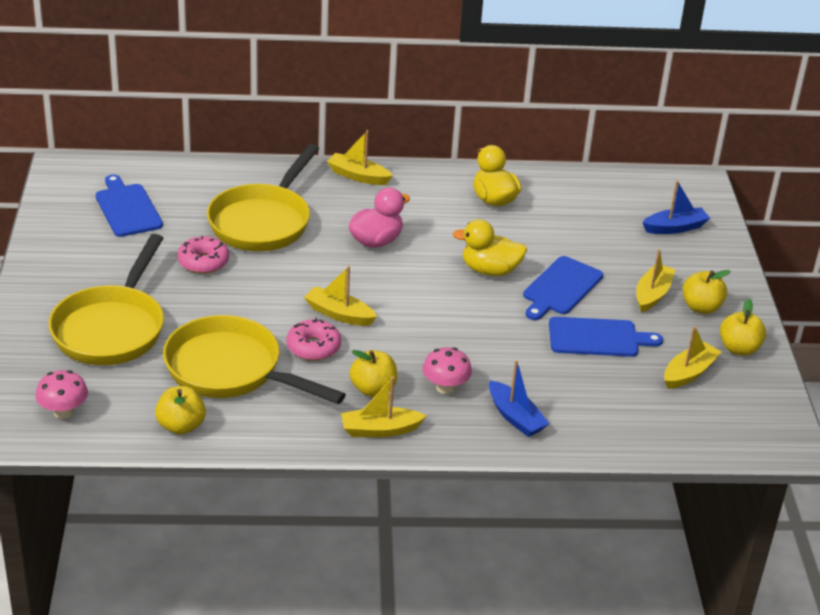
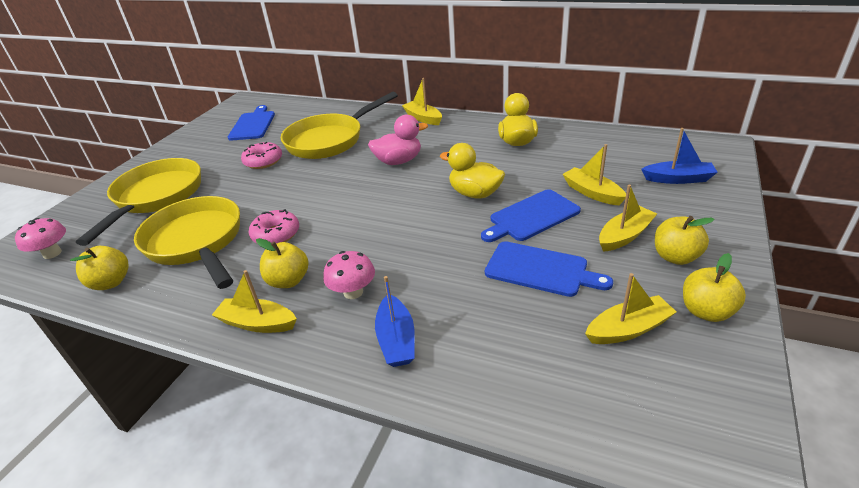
camera: 30 degrees right, 0 degrees up
(112, 328) = (156, 197): yellow pan -> yellow pan turned 150 degrees clockwise
(339, 314) = (321, 211): yellow boat -> yellow boat (592, 193)

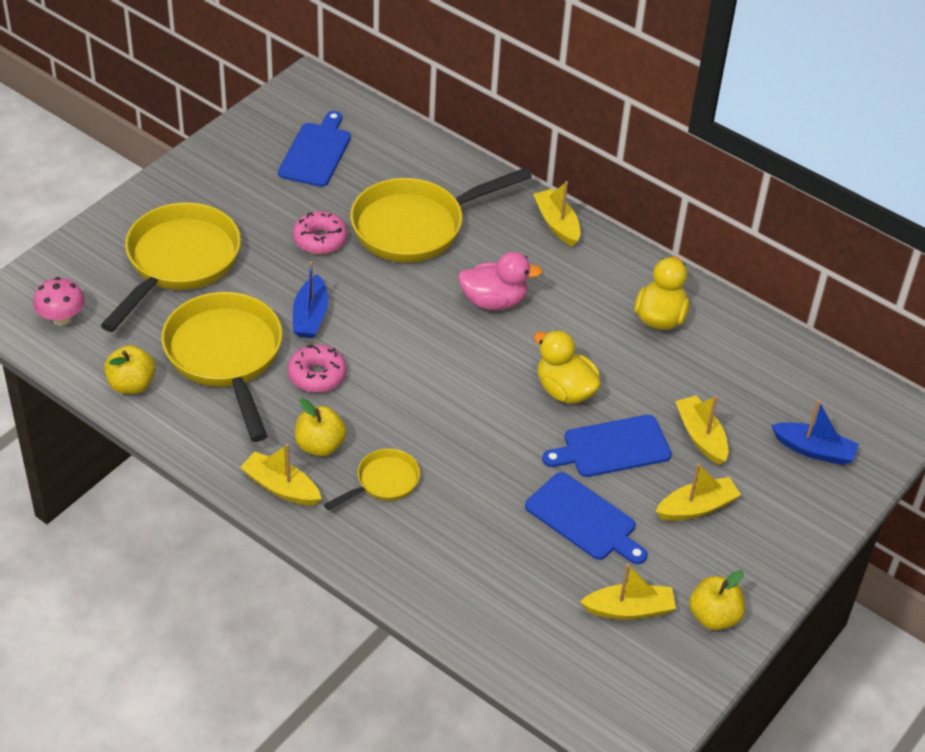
camera: 10 degrees right, 10 degrees up
(353, 292) = (383, 482): pink mushroom -> yellow pan
(396, 339) = (410, 549): blue boat -> blue boat (310, 316)
(675, 257) = (730, 550): yellow apple -> none

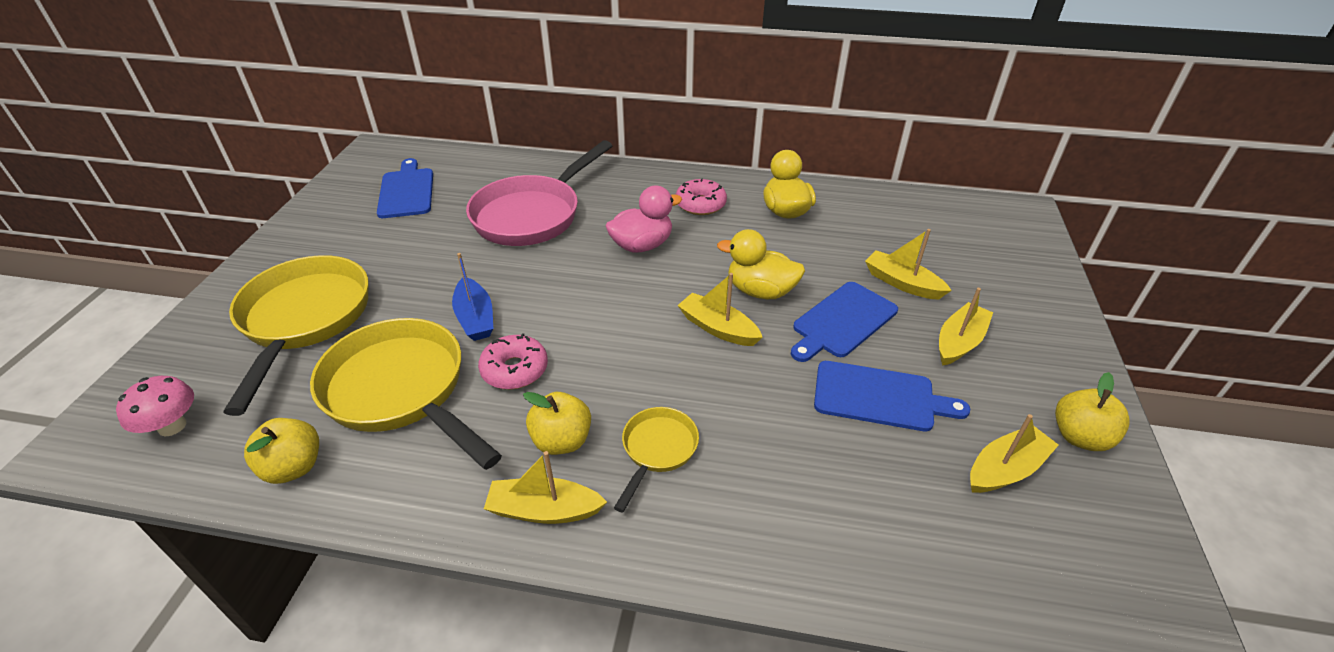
camera: 25 degrees left, 5 degrees down
(320, 239) = (448, 252): pink donut -> pink donut (700, 204)
(416, 226) = (532, 215): yellow pan -> pink pan
(557, 224) = (650, 177): yellow boat -> yellow boat (718, 328)
(814, 450) = (992, 259): blue boat -> none

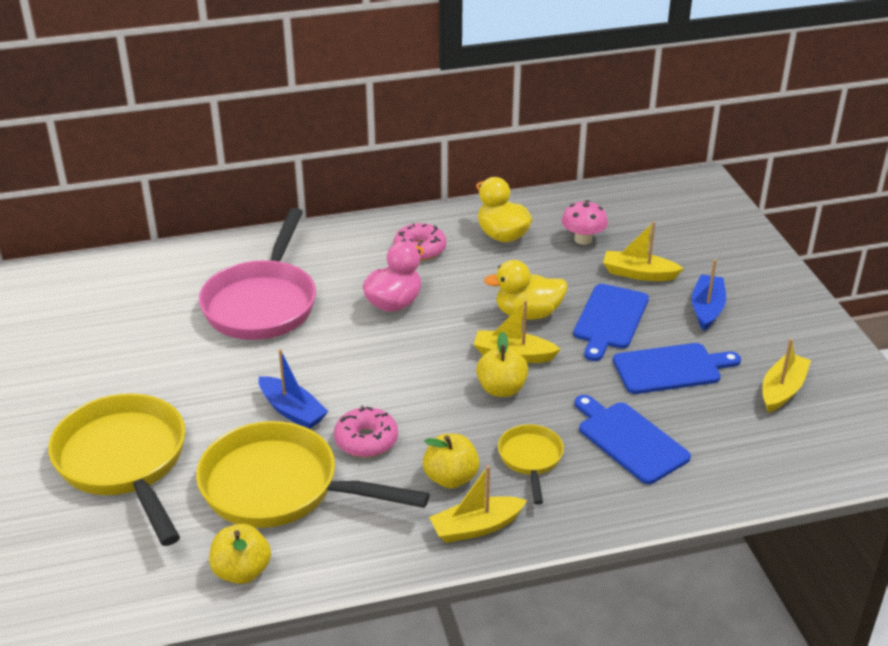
camera: 25 degrees left, 5 degrees down
(172, 426) = (93, 583): pink mushroom -> pink mushroom (583, 239)
(407, 191) = (104, 315): blue cutting board -> blue cutting board (629, 440)
(959, 342) = (707, 309): yellow boat -> blue boat
(1079, 437) = (820, 352): yellow apple -> yellow apple (501, 389)

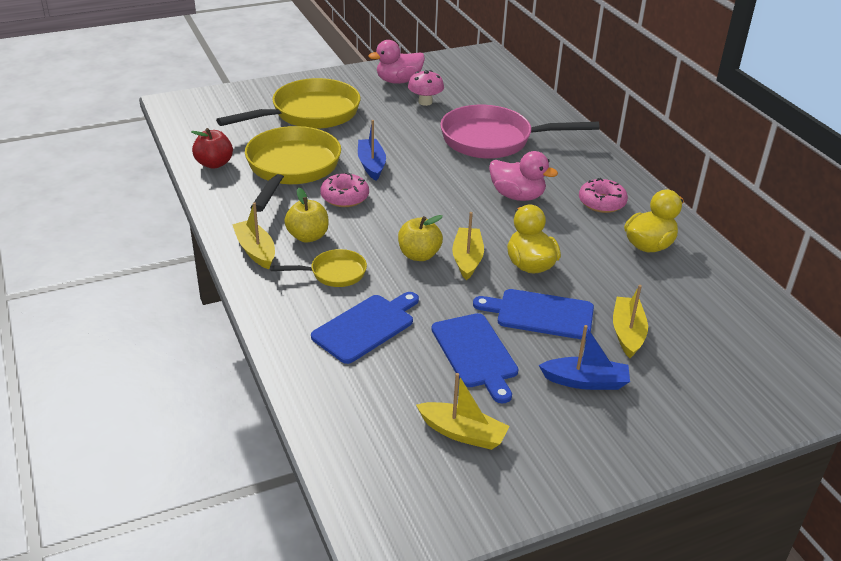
camera: 80 degrees right, 0 degrees up
(62, 366) = (398, 81): none -> pink duck
(242, 571) = (214, 164): yellow apple -> red apple
(292, 411) = (371, 165): blue boat -> blue boat turned 135 degrees clockwise
(583, 239) = (670, 295): pink mushroom -> pink mushroom (425, 102)

